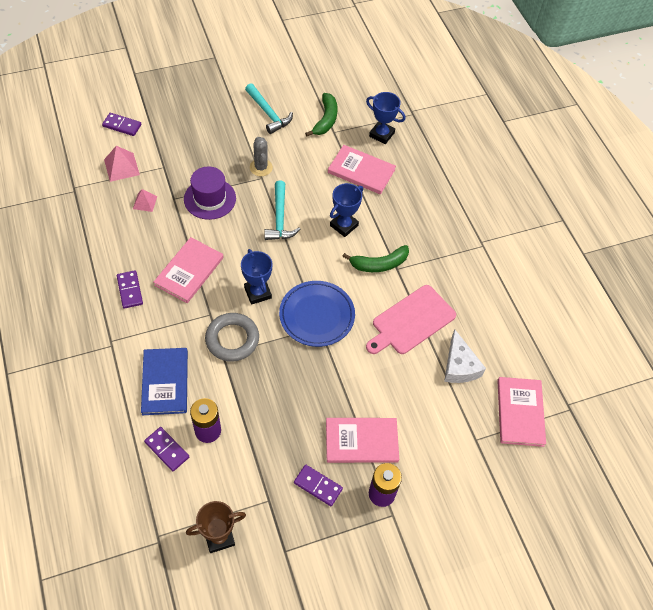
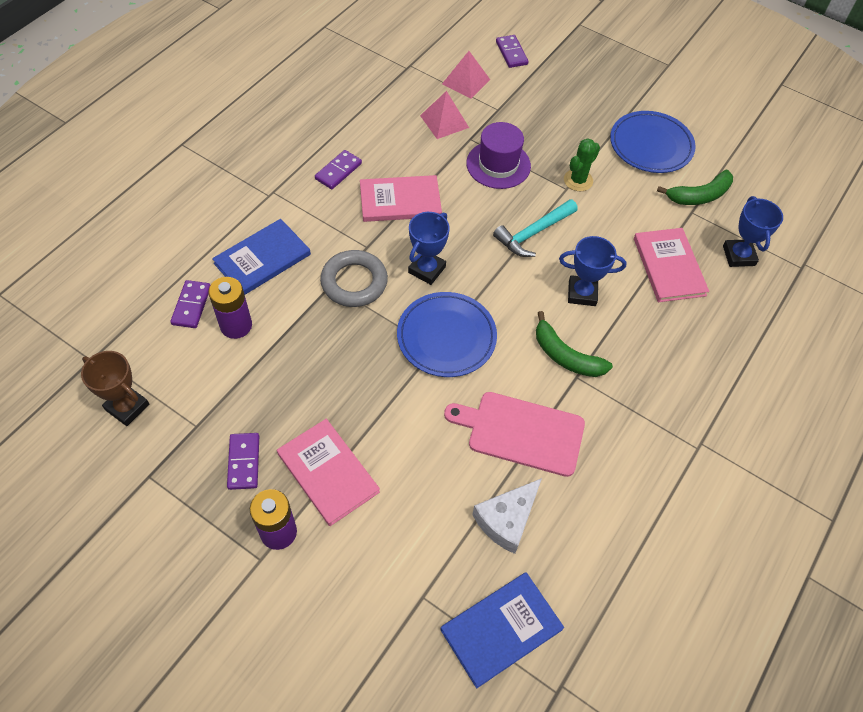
camera: 55 degrees right, 0 degrees up
(145, 202) = (444, 121): pink pyramid -> pink pyramid, size x1.53
(261, 167) = (578, 180): grey cactus -> green cactus
(268, 113) = (651, 145): turquoise hammer -> blue plate
(520, 412) = (501, 629): pink book -> blue book

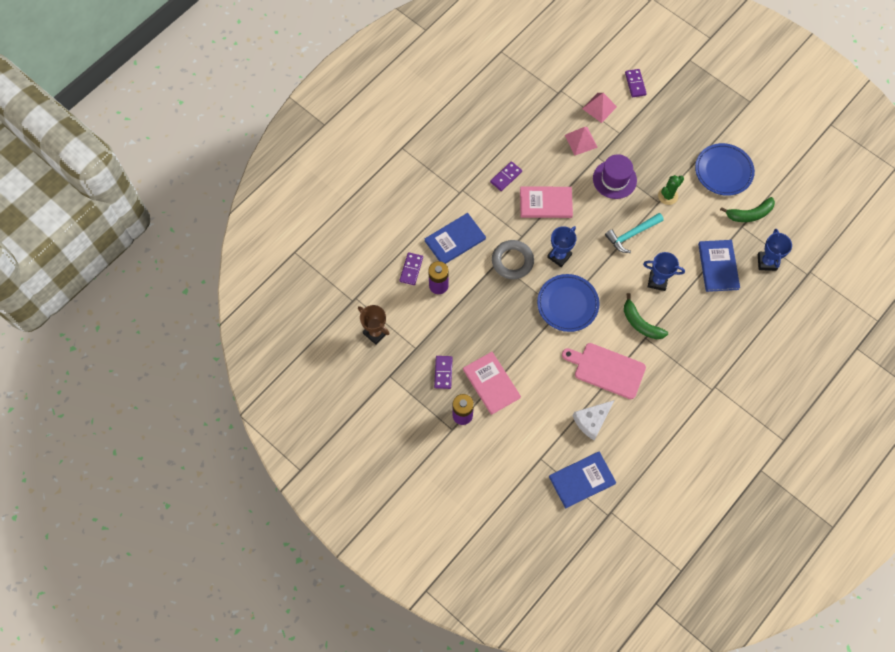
camera: 10 degrees right, 10 degrees up
(669, 266) = (718, 266): pink book -> blue book

